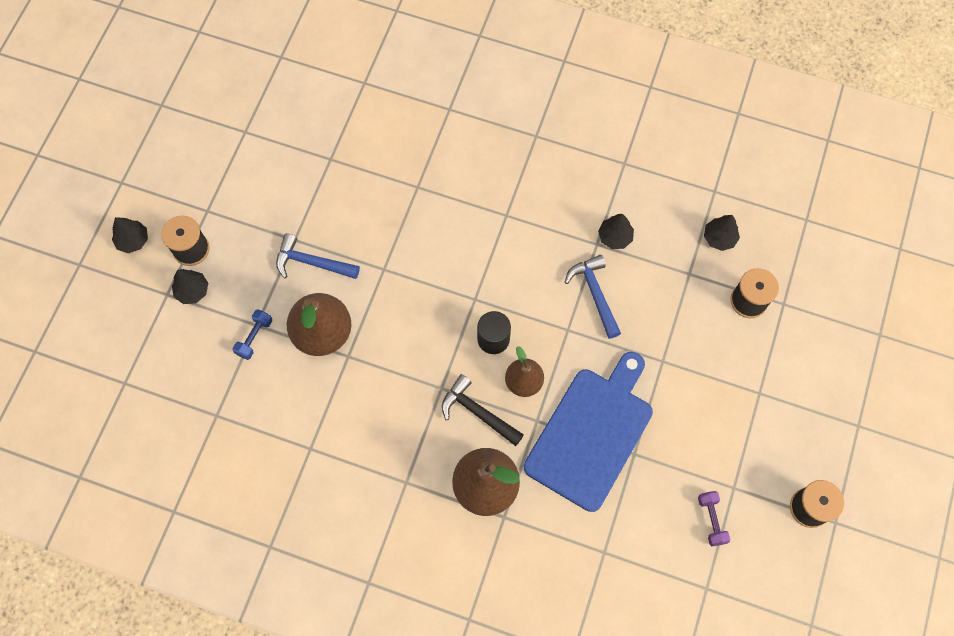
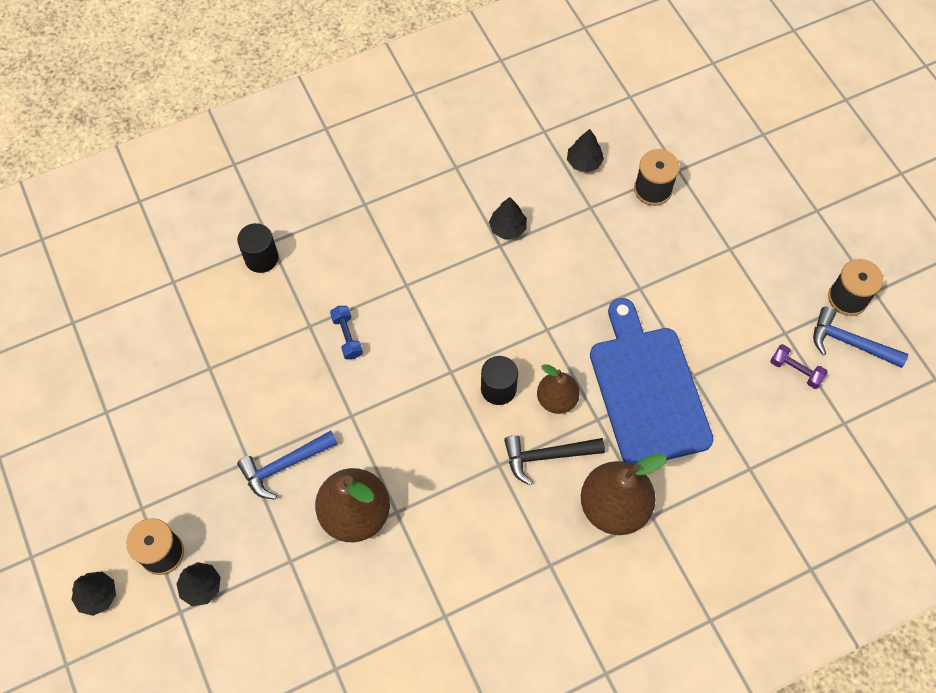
camera: 45 degrees left, 5 degrees down
(254, 337) = (299, 573): blue dumbbell -> blue dumbbell (347, 337)
(433, 115) = (261, 258): none -> black cylinder
(595, 294) = (538, 283): blue hammer -> blue hammer (850, 342)

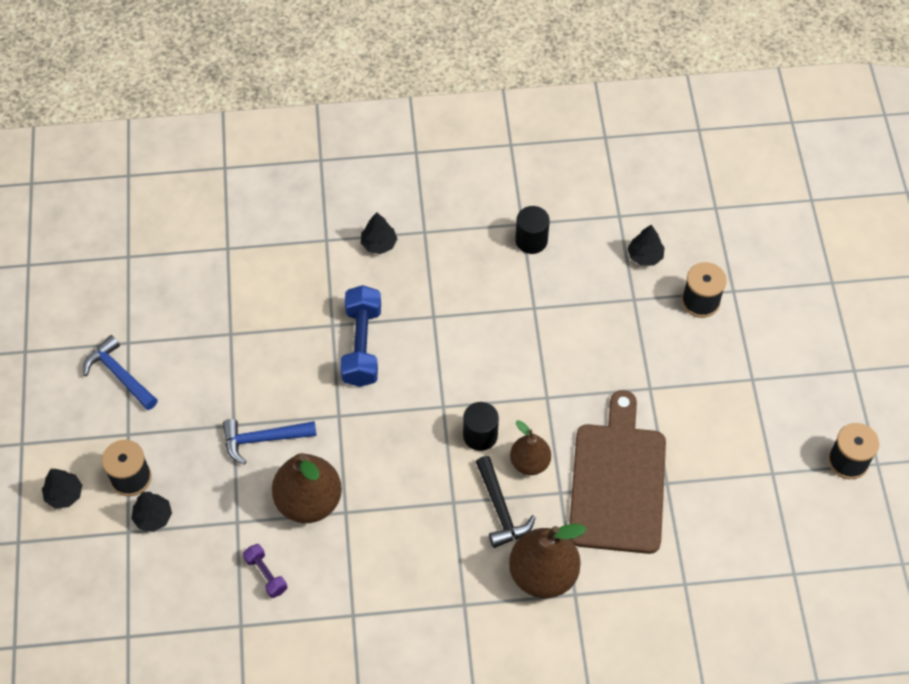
camera: 20 degrees right, 5 degrees down
(261, 258) = (313, 252): black cylinder -> black cylinder (531, 240)
(347, 337) = (362, 345): blue dumbbell -> blue dumbbell, size x1.92
(507, 228) = (547, 294): black tree -> black tree (379, 244)
(547, 456) = (500, 509): black hammer -> black hammer turned 120 degrees counterclockwise
(647, 390) = (618, 481): blue cutting board -> brown cutting board
(795, 370) = (767, 511): purple dumbbell -> purple dumbbell (266, 574)
(850, 342) = (832, 502): blue hammer -> blue hammer (120, 375)

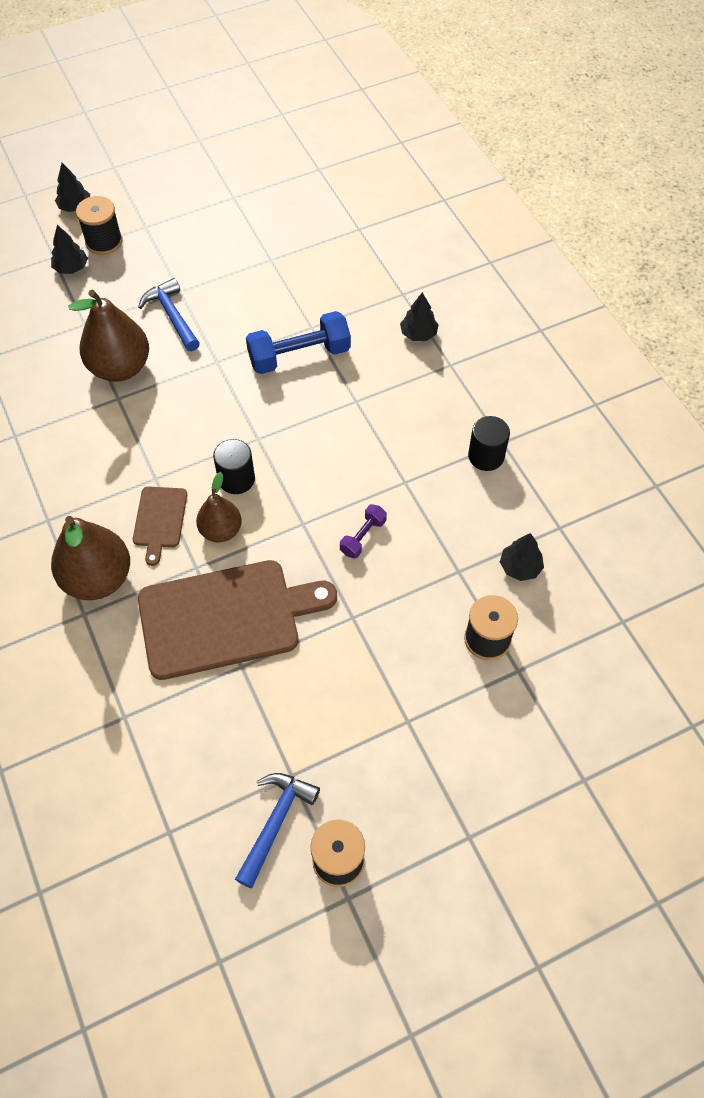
camera: 70 degrees right, 0 degrees up
(120, 375) = (200, 202): blue hammer -> blue hammer (275, 823)
(266, 574) = (38, 360): purple dumbbell -> purple dumbbell (363, 537)
(500, 509) = (159, 520): black hammer -> brown cutting board

